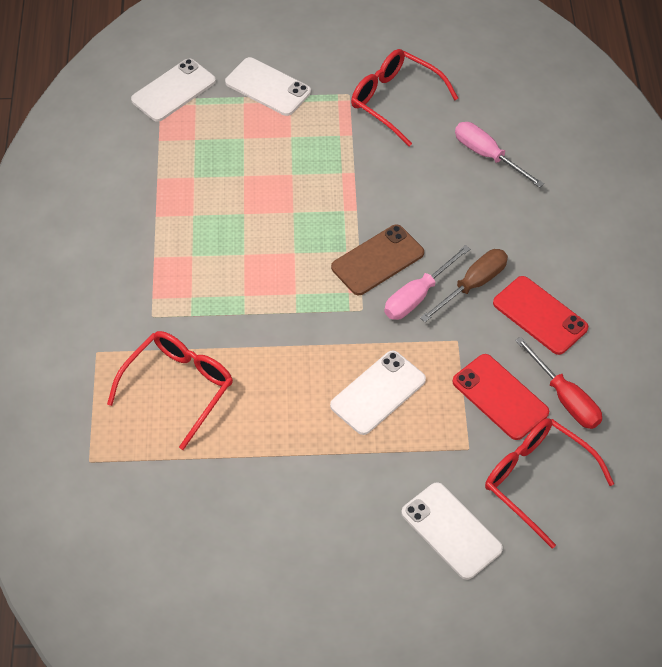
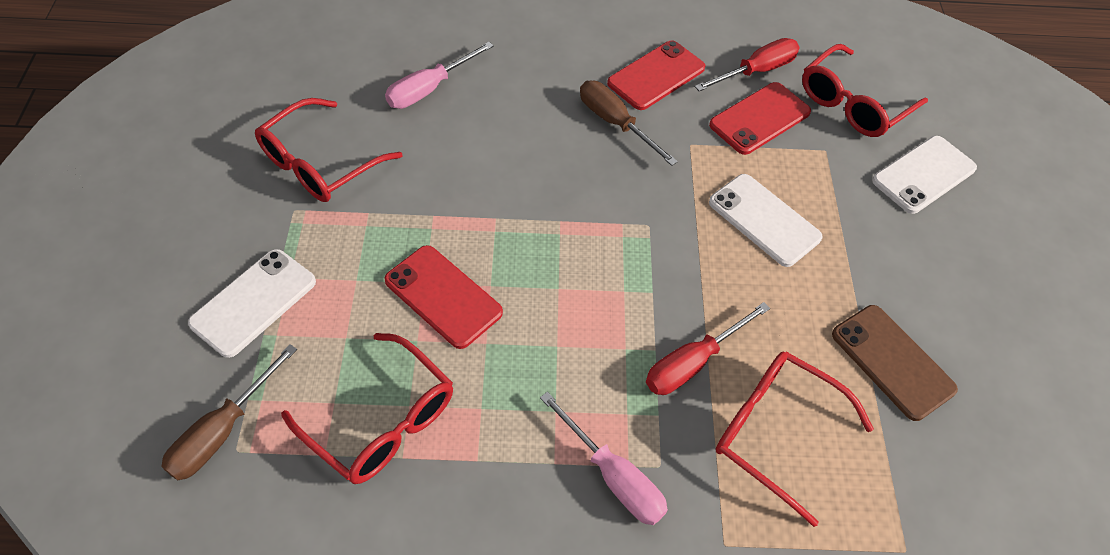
camera: 90 degrees left, 0 degrees up
(173, 90) = (222, 431): white phone -> brown screwdriver
(183, 164) = (380, 420): none -> red glasses
(234, 337) = (693, 363): none -> red screwdriver
(281, 186) = (443, 296): none -> red phone
(377, 260) = (576, 204): brown phone -> brown phone (892, 362)
(418, 296) = (629, 172): pink screwdriver -> pink screwdriver (613, 476)

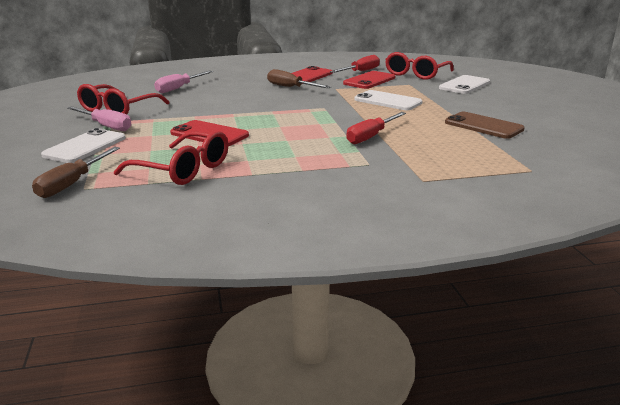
camera: 10 degrees left, 30 degrees down
(613, 476) = (342, 169): pink screwdriver -> pink screwdriver (106, 126)
(777, 433) = (433, 149): red glasses -> none

